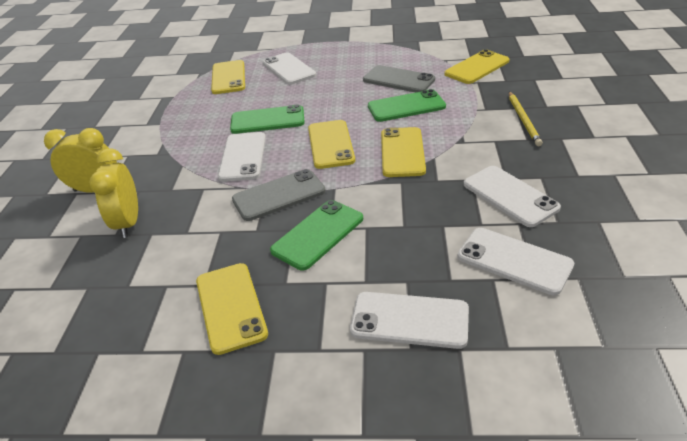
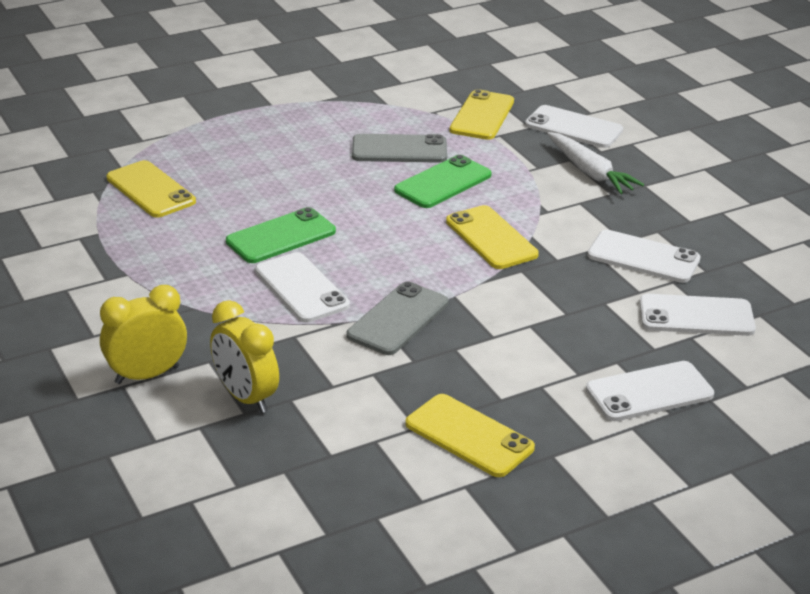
camera: 35 degrees left, 5 degrees down
(288, 69) = (229, 161): white phone -> white phone (573, 127)
(318, 234) = (486, 346): green phone -> none
(330, 144) = (397, 248): yellow phone -> none
(523, 120) = (590, 172): yellow pencil -> white carrot

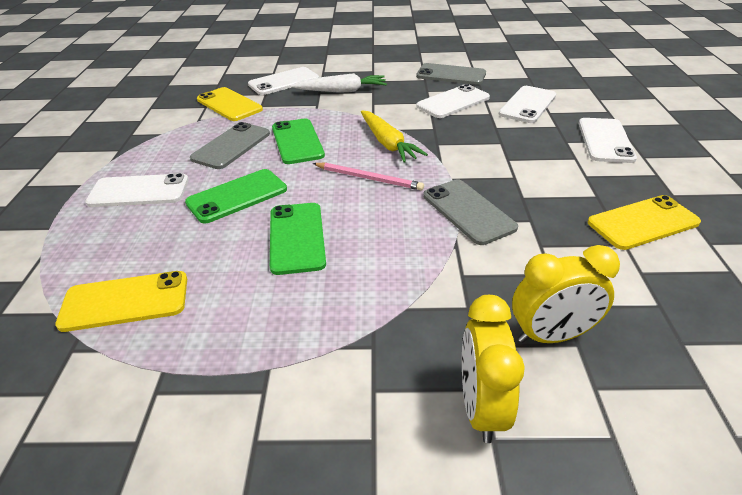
camera: 60 degrees left, 5 degrees up
(301, 288) = (388, 249): white phone -> white phone (139, 191)
(317, 185) = (237, 196): none -> green phone
(409, 246) = (369, 178): none -> pink pencil
(491, 238) = (388, 143): yellow phone -> yellow carrot
(728, 237) = (451, 75): none -> grey phone

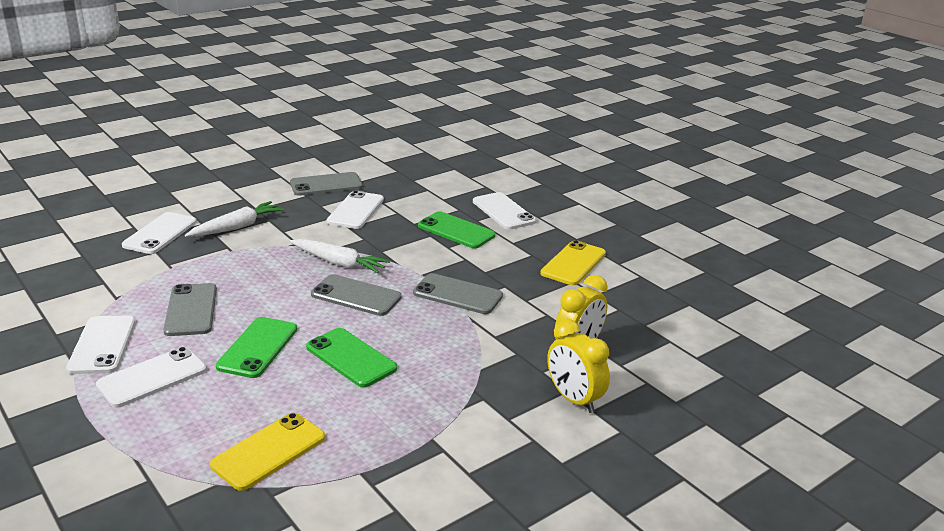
camera: 40 degrees left, 10 degrees down
(229, 105) = (130, 273): yellow phone -> none
(297, 141) = (253, 286): green phone -> green phone (456, 230)
(369, 178) = (356, 296): pink pencil -> grey phone
(388, 143) = (339, 263): yellow carrot -> white carrot
(527, 105) = (420, 197): white phone -> white phone (102, 345)

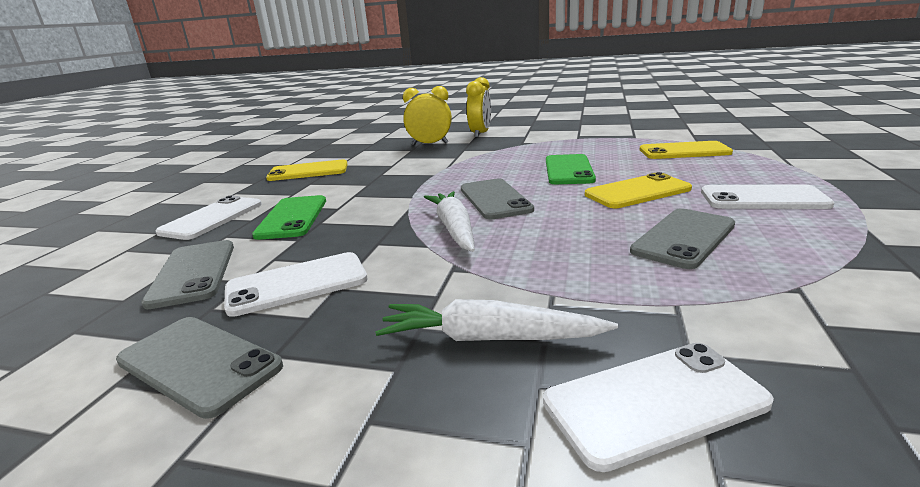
camera: 125 degrees left, 5 degrees down
(102, 345) = (826, 237): white phone -> none
(257, 347) = (637, 192): green phone -> yellow phone
(457, 294) = (422, 178): grey phone -> grey phone (193, 273)

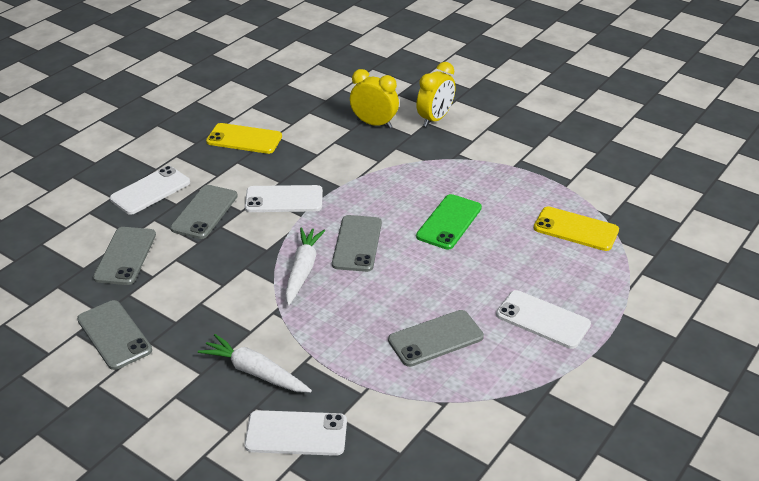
camera: 20 degrees right, 15 degrees up
(292, 217) = (204, 212): green phone -> grey phone
(297, 284) = (180, 291): white phone -> white phone (284, 199)
(637, 192) = (466, 275): yellow phone -> none

